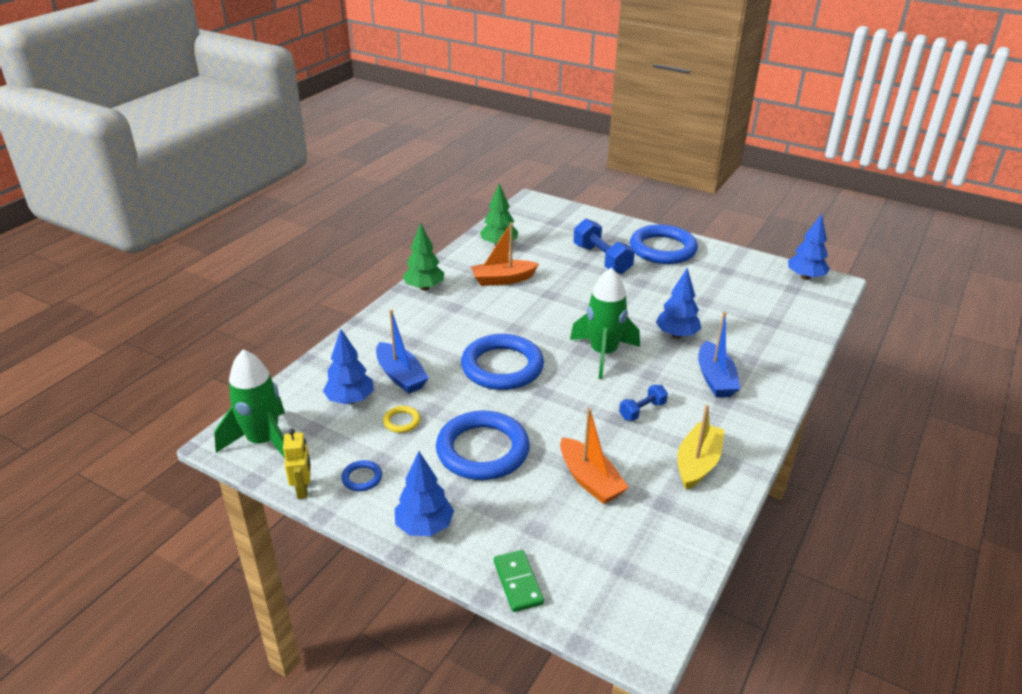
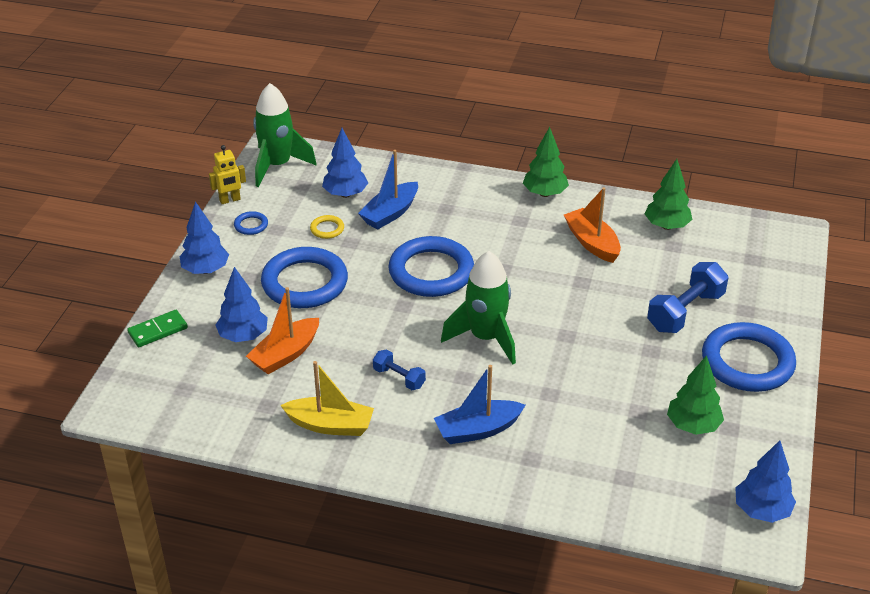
camera: 75 degrees right, 5 degrees up
(676, 335) = (550, 392): blue tree -> blue tree (243, 336)
(723, 283) = (693, 426): none -> green tree

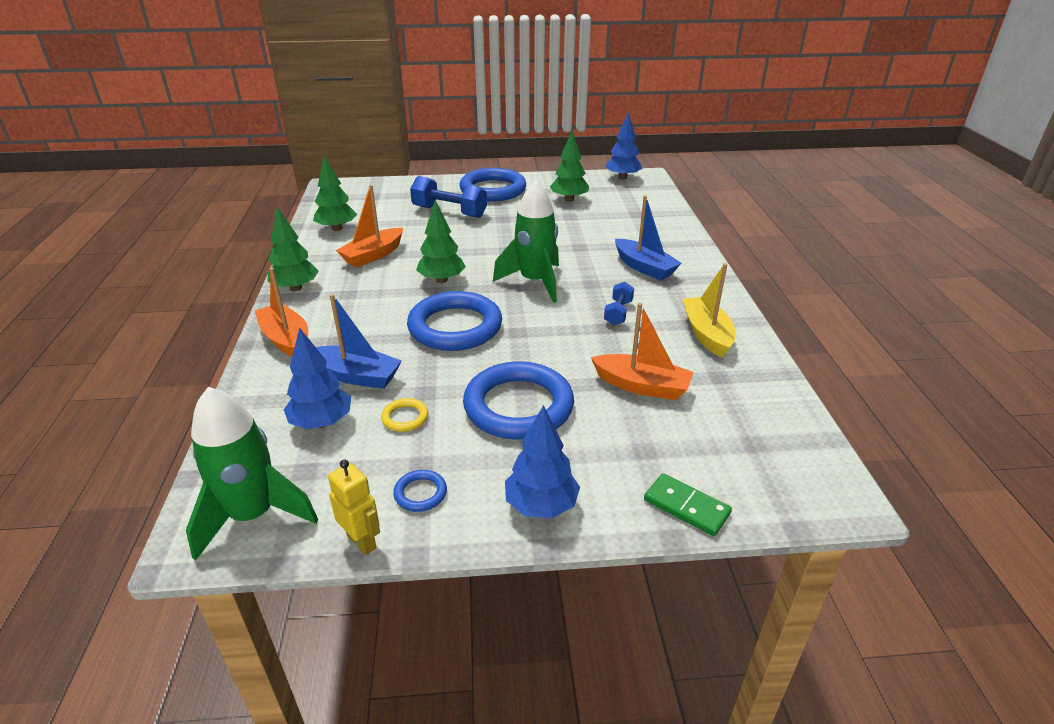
camera: 110 degrees left, 5 degrees down
(243, 336) = (638, 426): blue tree -> none
(460, 185) = (286, 340): none -> orange boat
(519, 278) = (442, 280): none -> green tree

